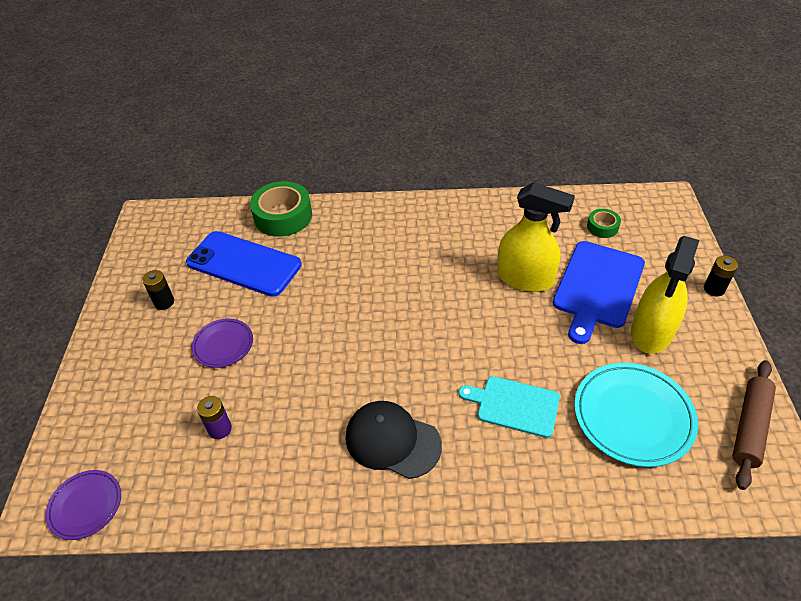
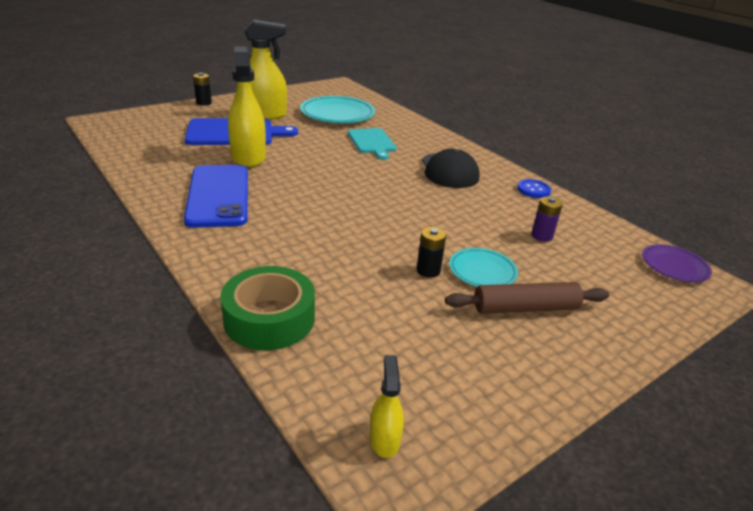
camera: 130 degrees left, 15 degrees down
(164, 302) = (495, 343): black battery -> black battery (428, 270)
(167, 224) = (384, 439): none -> yellow spray bottle
(223, 345) = (482, 271): purple plate -> turquoise plate
(244, 263) = (377, 310): blue phone -> blue phone (218, 196)
(291, 501) = (533, 190): none -> blue button
(602, 227) = (156, 139): green tape -> none
(750, 427) = (310, 91): brown rolling pin -> brown rolling pin (525, 308)

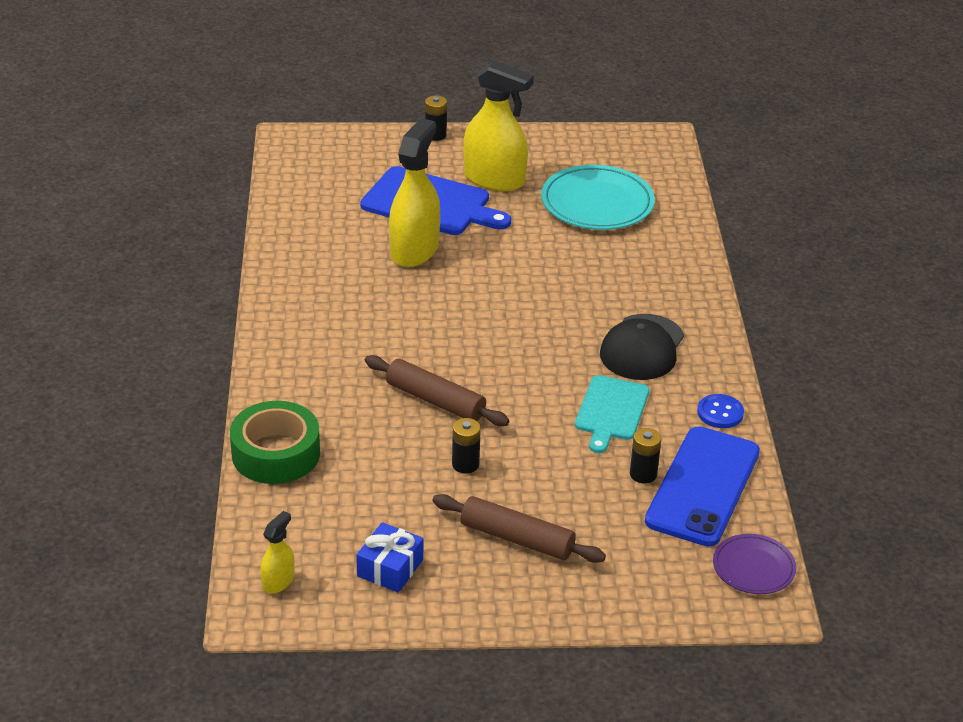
camera: 35 degrees right, 5 degrees up
(218, 196) = (337, 298): blue phone -> blue phone (702, 486)
(359, 237) = (435, 401): none -> brown rolling pin
(372, 142) = (591, 269): turquoise cutting board -> turquoise cutting board (611, 411)
(466, 375) = (390, 568): none -> blue gift
(482, 271) = (521, 486): turquoise plate -> none
(542, 236) = (643, 474): purple battery -> black battery

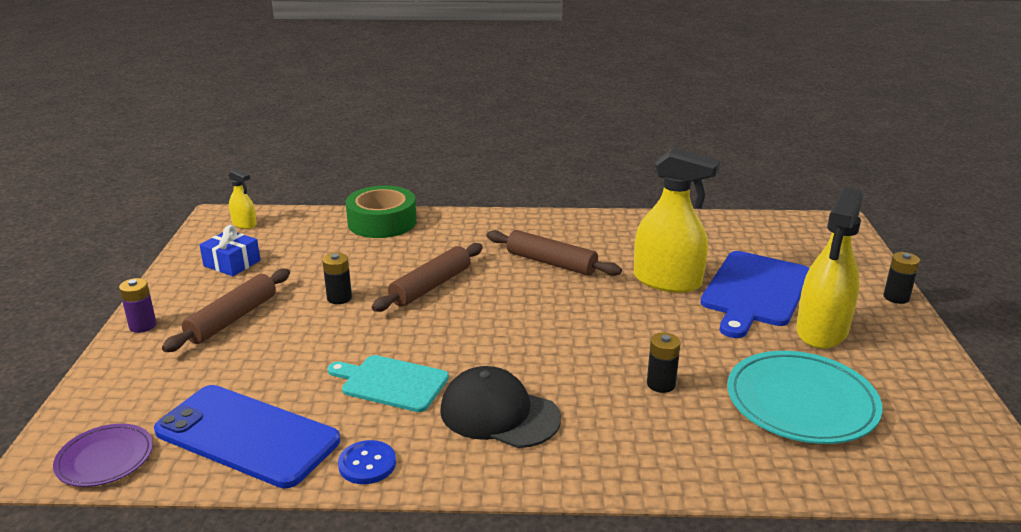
camera: 95 degrees right, 10 degrees down
(379, 320) = (551, 263): none -> brown rolling pin
(539, 608) = (142, 325): none -> purple battery
(643, 474) = (284, 396): black battery -> black battery (661, 384)

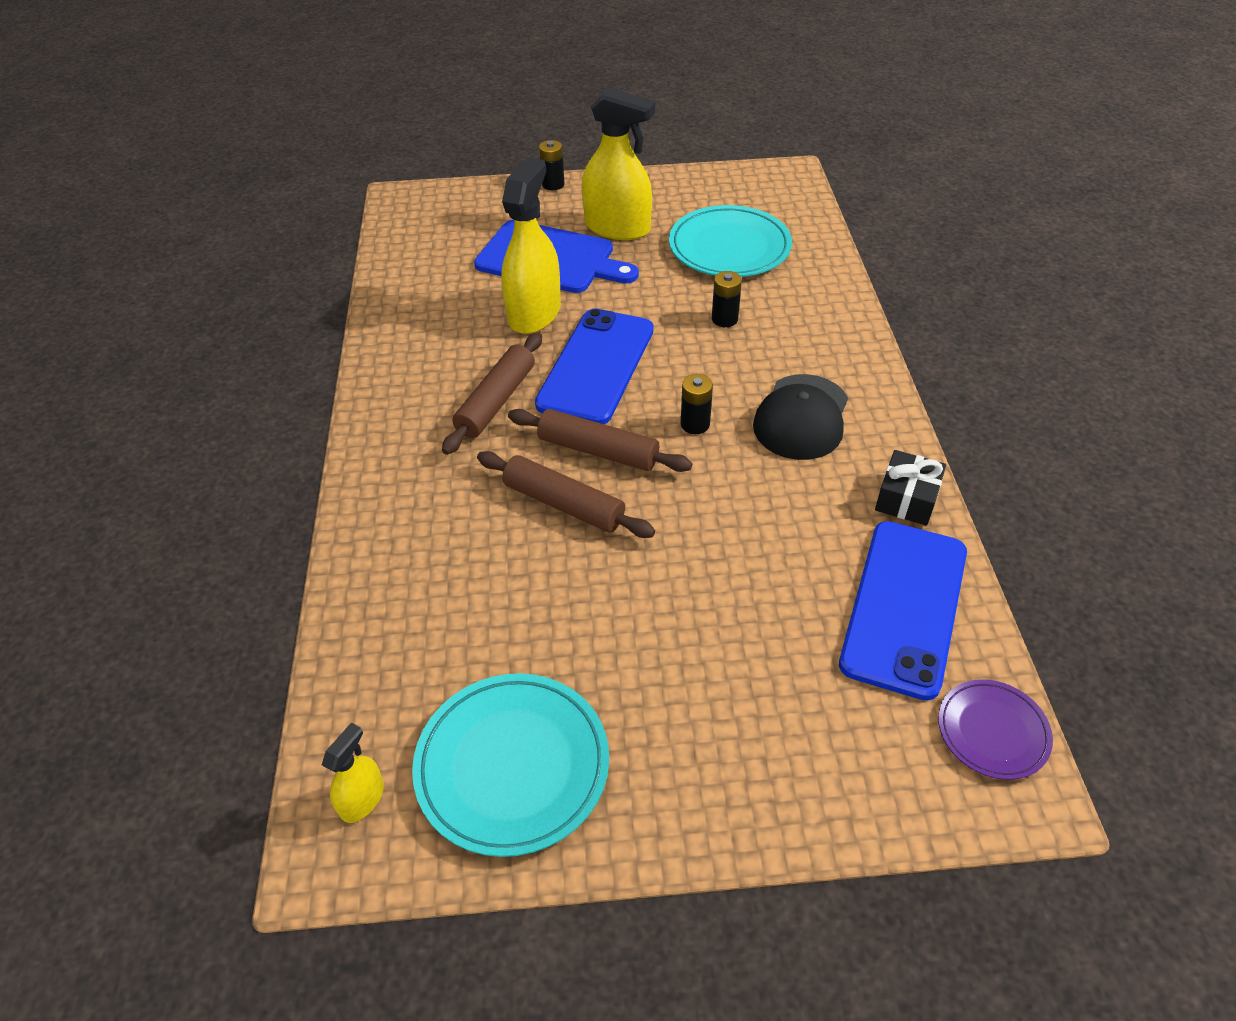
camera: 95 degrees left, 20 degrees up
(142, 325) = (716, 822): purple battery -> none
(232, 263) = (512, 766): blue gift -> turquoise plate
(232, 319) = (677, 704): brown rolling pin -> brown rolling pin (598, 450)
(339, 298) = (604, 593): black battery -> black battery (695, 424)
(367, 464) = (907, 498): blue button -> black gift
(382, 222) = (368, 593): green tape -> none
(391, 383) = (776, 505): turquoise cutting board -> none
(589, 307) = (596, 366): none -> blue phone

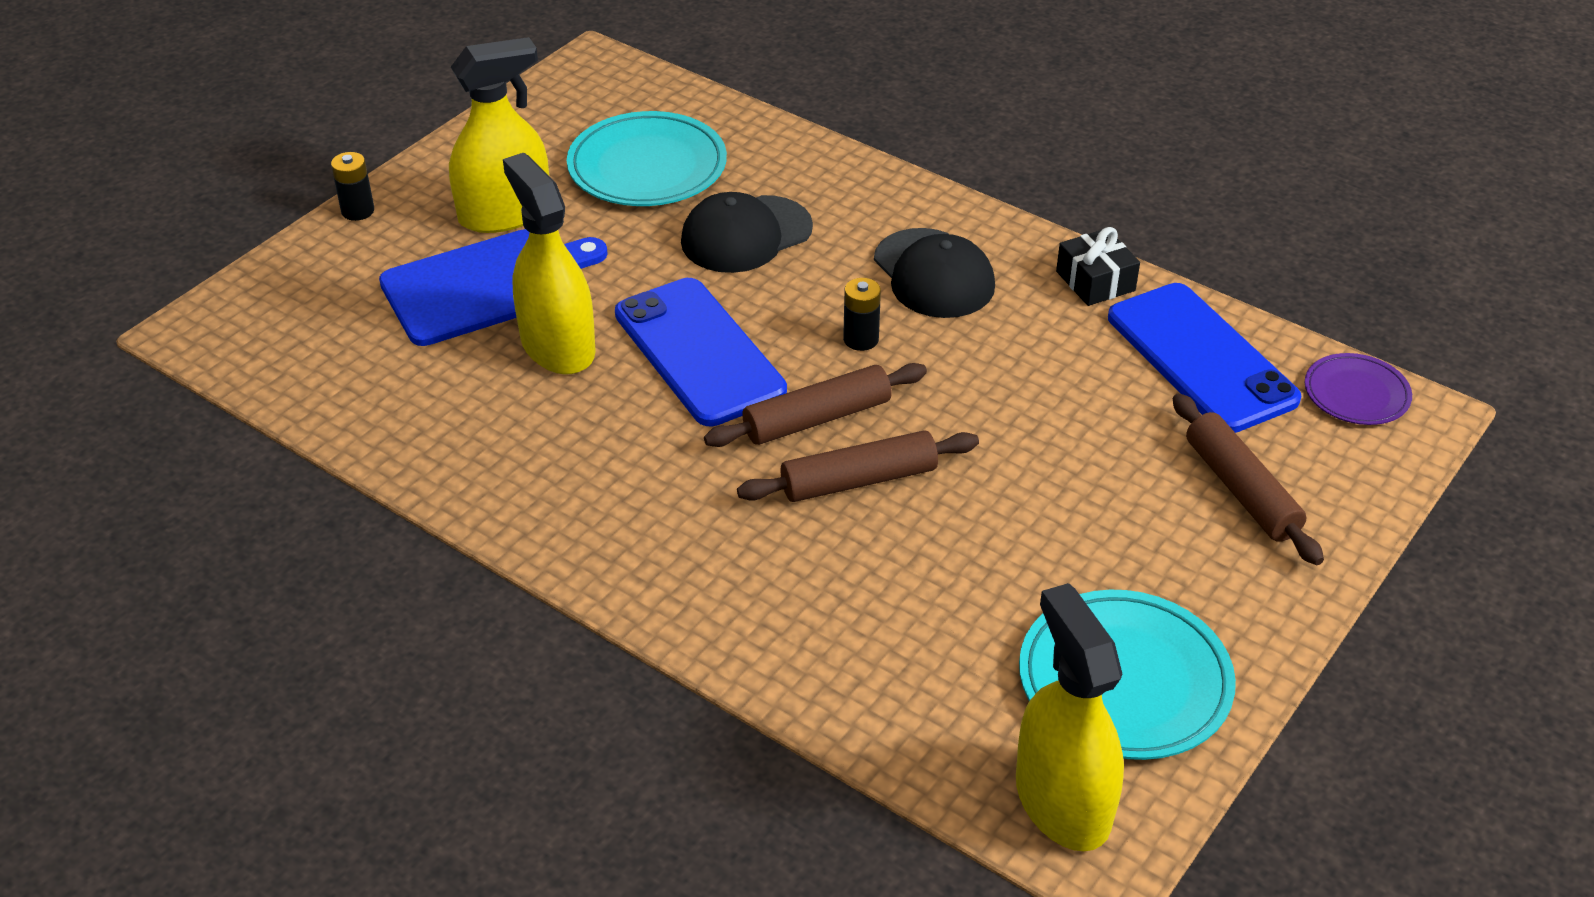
camera: 50 degrees left, 5 degrees down
(362, 799) = (1062, 801): yellow spray bottle -> yellow spray bottle, size x2.10
(496, 401) = (657, 446): brown rolling pin -> brown rolling pin (1241, 490)
(724, 319) = (746, 235): black battery -> black cap

